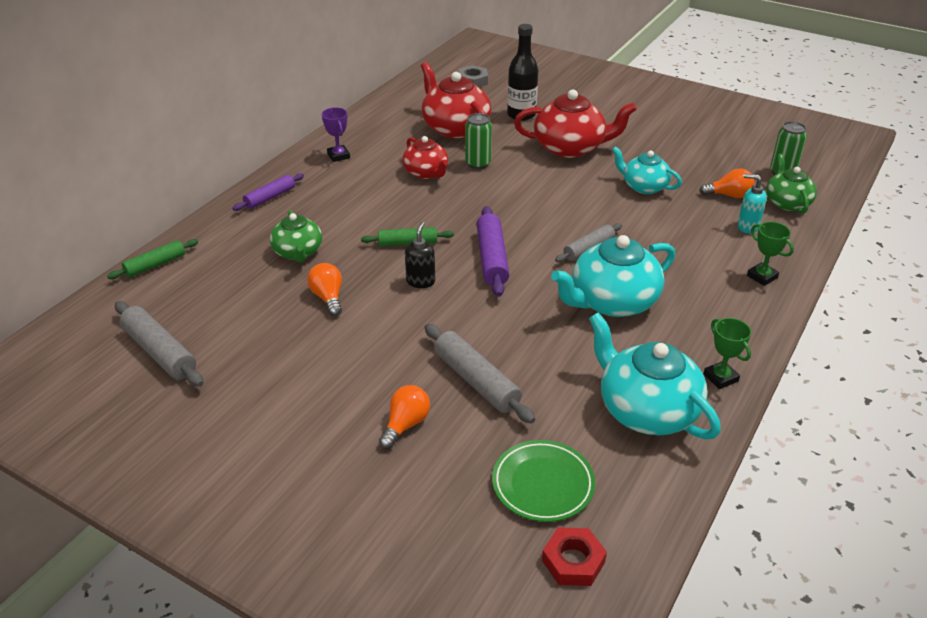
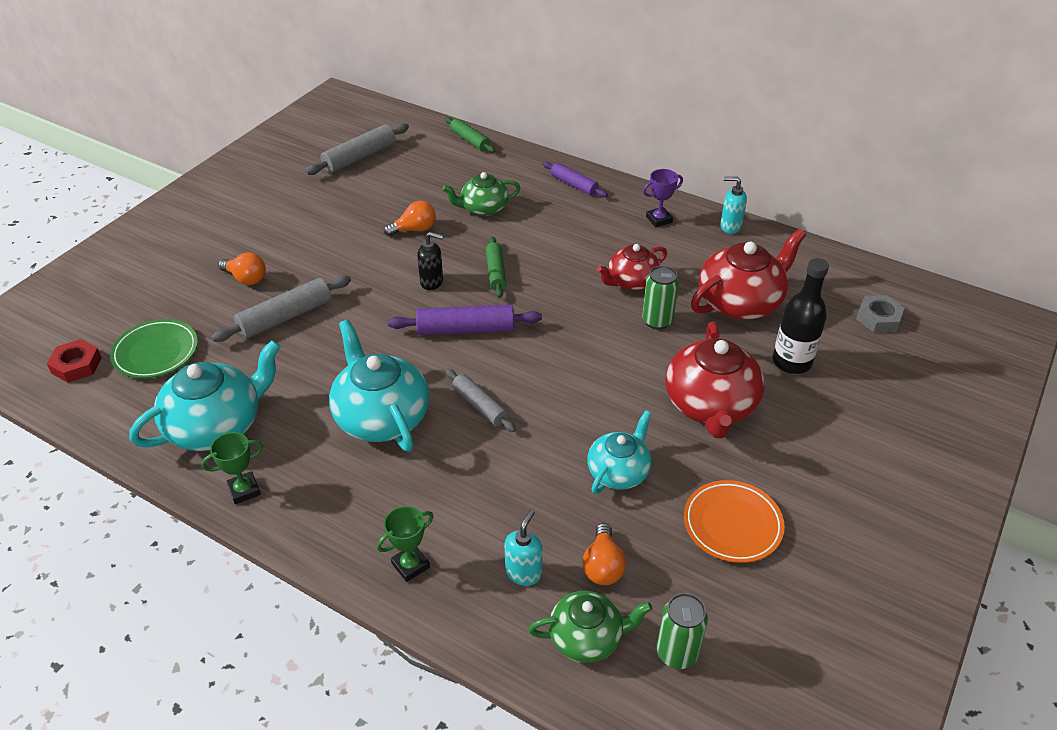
camera: 90 degrees right, 5 degrees up
(355, 125) = (730, 226): none -> turquoise soap dispenser
(677, 148) = (732, 524): none -> orange plate

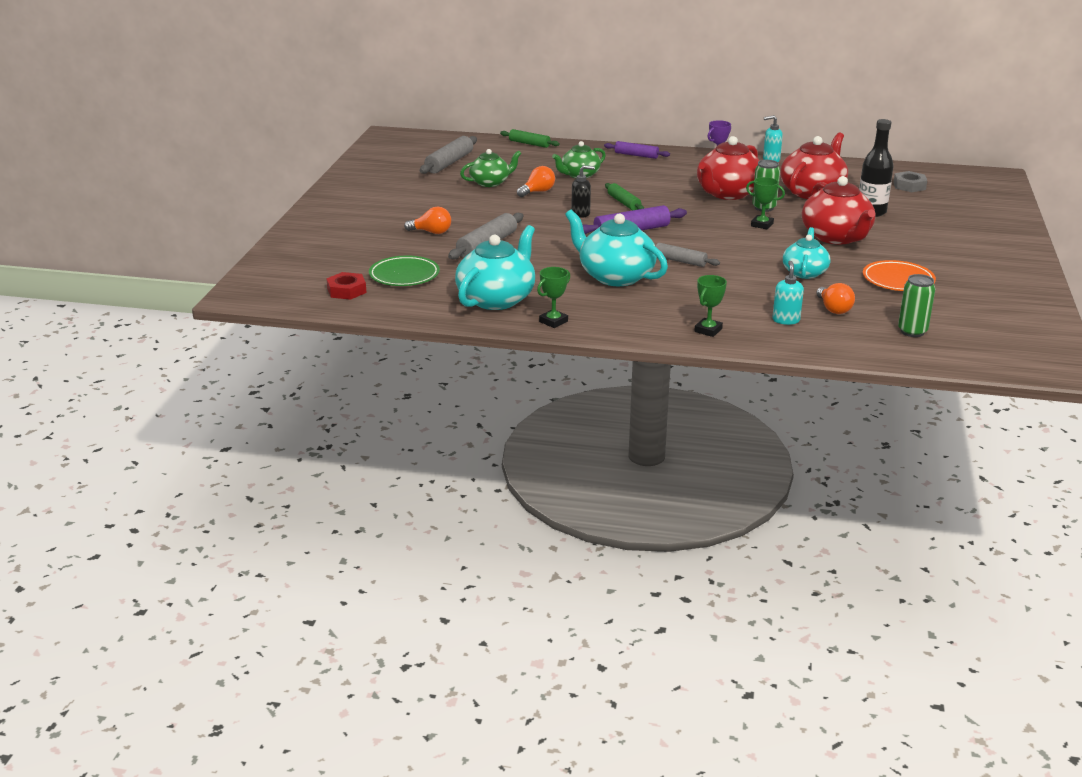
camera: 20 degrees left, 15 degrees down
(587, 637) = (852, 336): green teapot -> green teapot (490, 182)
(631, 281) = (727, 193): red teapot -> red teapot, size x1.62
(631, 355) = (762, 225): none -> green trophy

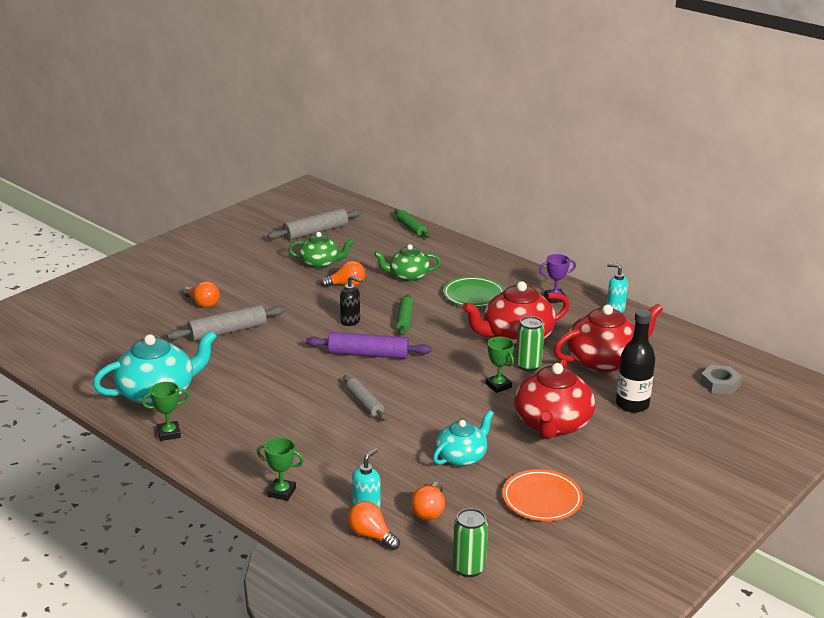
camera: 30 degrees right, 0 degrees up
(346, 291) = (61, 344): red nut -> none
(404, 275) = (122, 343): green plate -> green plate (473, 296)
(615, 276) = (285, 401): turquoise teapot -> none
(636, 155) = (490, 267): purple rolling pin -> none
(708, 330) = (282, 492): green trophy -> green trophy turned 45 degrees clockwise
(816, 335) = (371, 535): none -> orange light bulb

